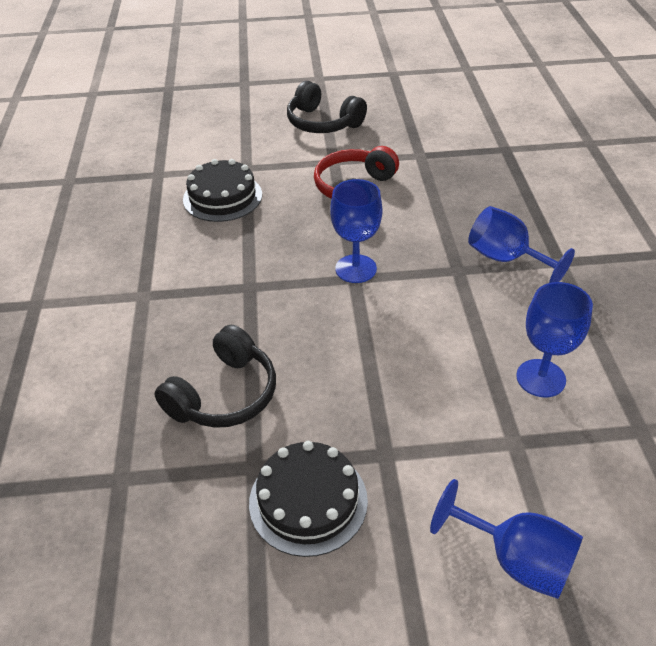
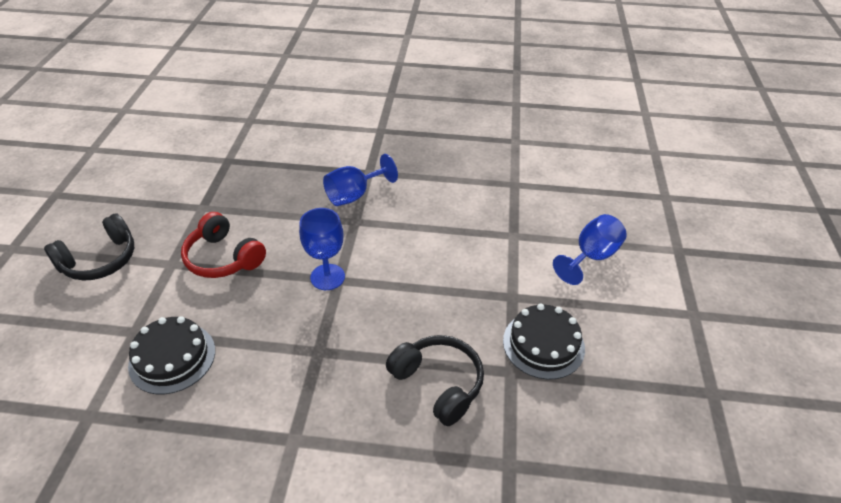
camera: 80 degrees left, 0 degrees up
(540, 378) = (467, 210): blue goblet -> none

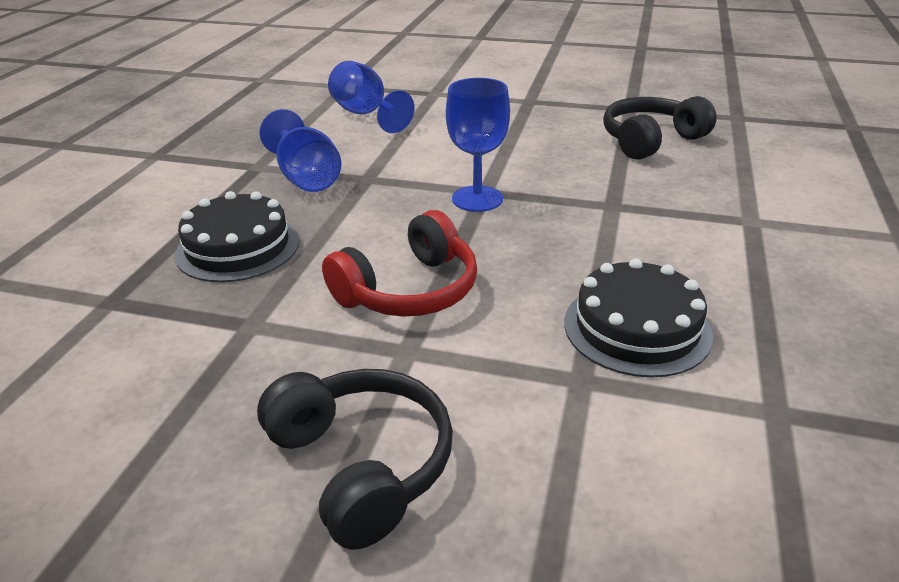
camera: 80 degrees left, 10 degrees down
(543, 344) = (594, 93): black cake -> black cake (238, 247)
(591, 257) = (478, 66): blue goblet -> blue goblet (366, 114)

